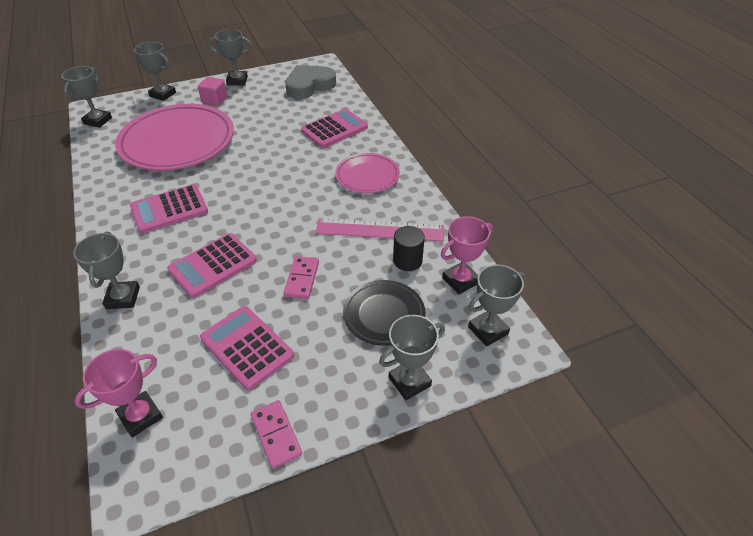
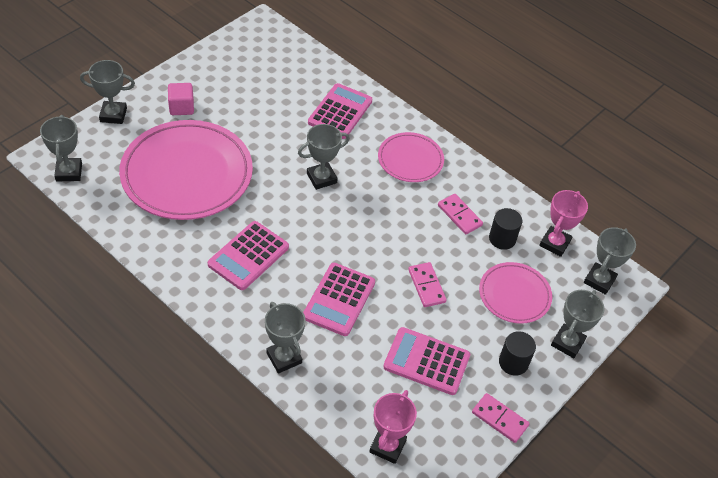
camera: 30 degrees left, 5 degrees up
(237, 81) = (185, 73): grey trophy -> grey trophy (321, 178)
(309, 86) = (272, 59): grey heart -> none
(334, 380) = (513, 362): none -> black cylinder
(380, 230) = (459, 215): pink ruler -> pink domino
(384, 314) = (514, 295): black plate -> pink plate

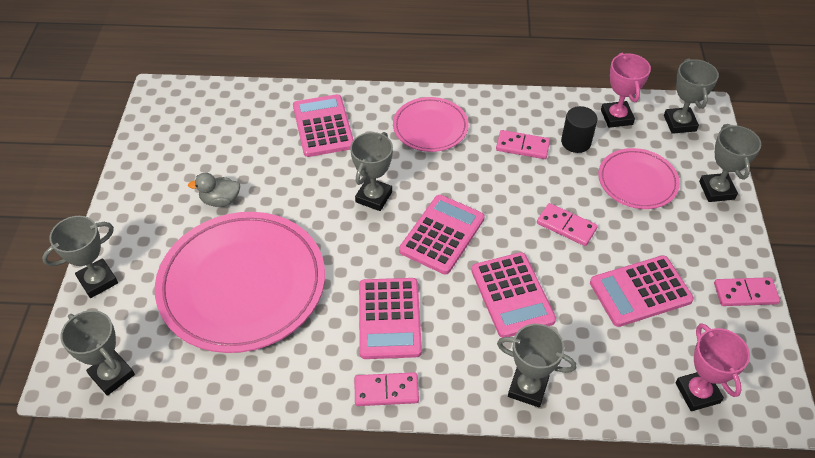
camera: 35 degrees left, 0 degrees up
(181, 107) = (164, 224): pink cube -> none
(201, 294) = (386, 391): none -> pink domino
(227, 115) = (220, 200): none -> grey duck
(338, 231) = (442, 235): none -> pink calculator
(513, 362) = (700, 238): black cylinder -> none

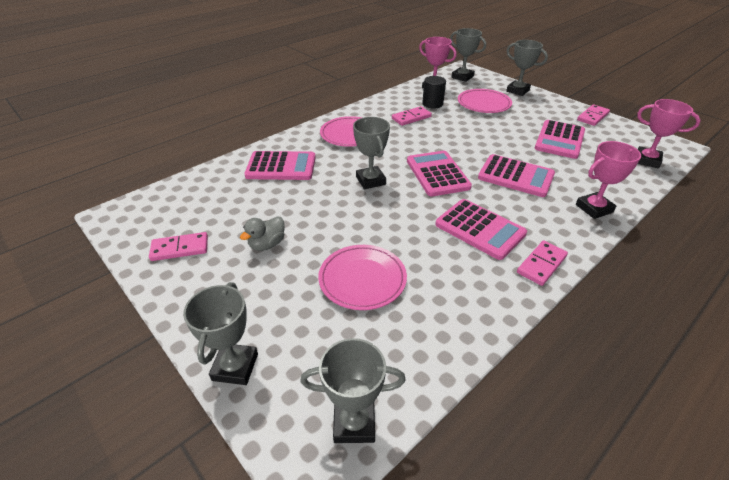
camera: 45 degrees left, 10 degrees down
(242, 285) = (362, 279): pink plate -> pink plate, size x0.53
(323, 126) = (281, 167): pink calculator -> pink calculator turned 150 degrees clockwise
(528, 388) = (594, 208): grey trophy -> pink trophy
(566, 226) = (486, 135): pink domino -> pink domino (180, 248)

